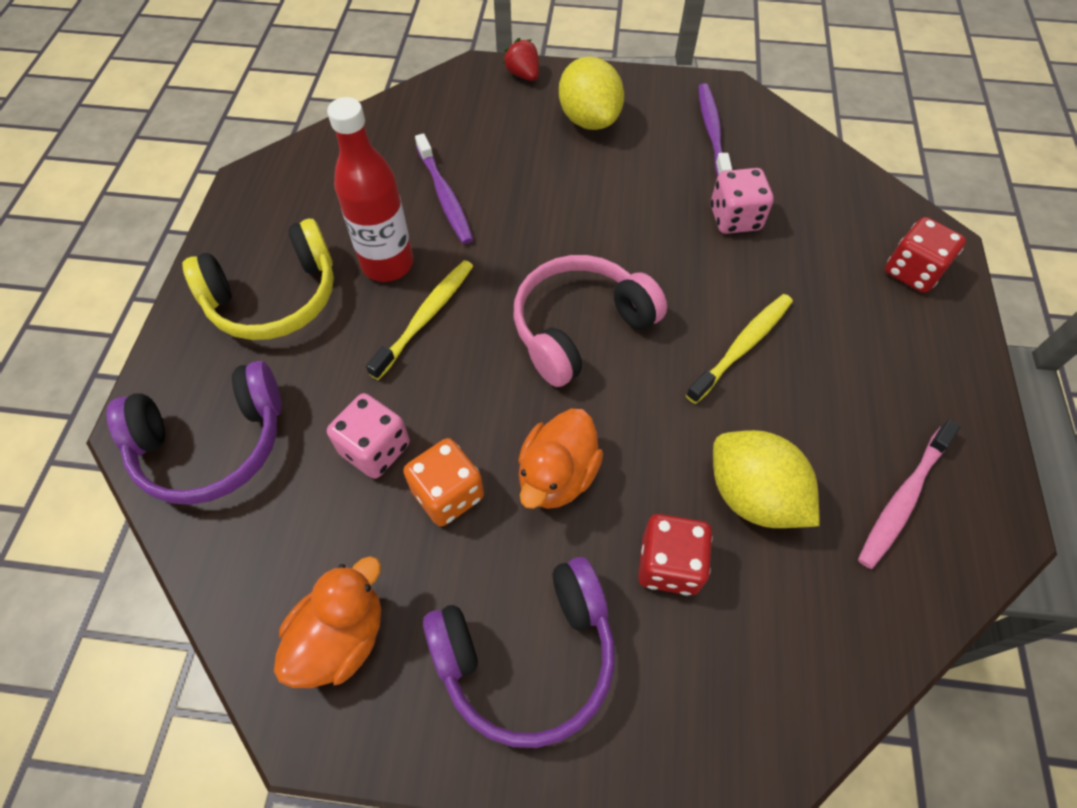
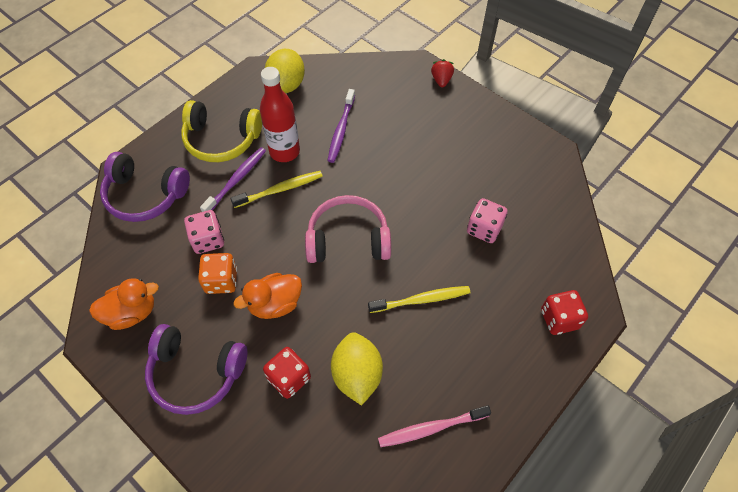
camera: 35 degrees right, 0 degrees up
(589, 120) = (454, 126): yellow lemon -> yellow lemon (287, 85)
(712, 132) = (519, 171): purple toothbrush -> purple toothbrush (236, 180)

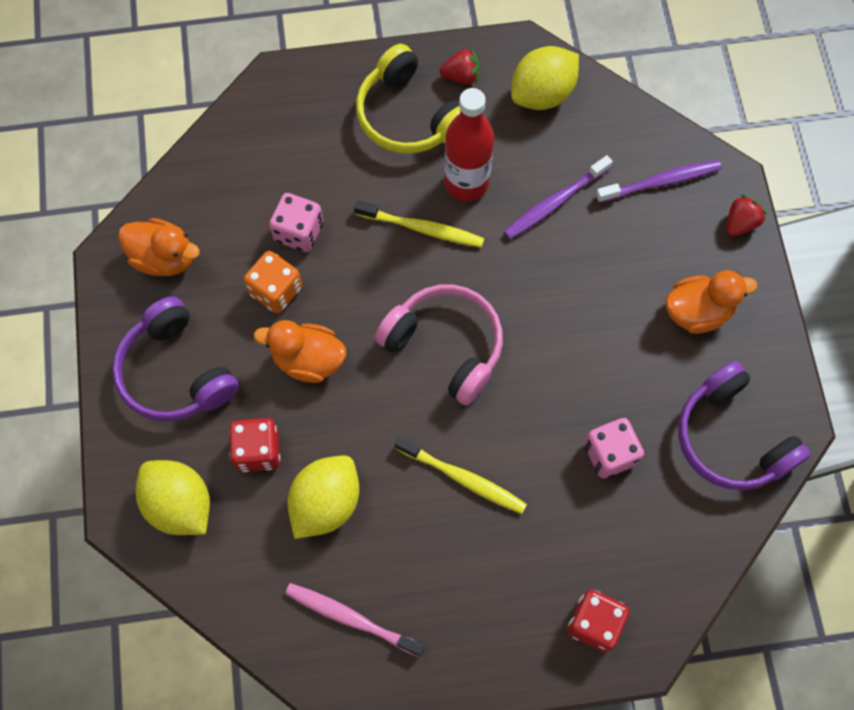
camera: 40 degrees right, 10 degrees up
(145, 195) = (276, 128): purple headphones -> purple headphones (731, 438)
(234, 103) = (461, 76): none -> red strawberry
(236, 180) = (384, 181): purple toothbrush -> purple toothbrush (660, 182)
(266, 450) = (180, 504): none -> yellow lemon
(460, 132) = (697, 312): none -> orange duck

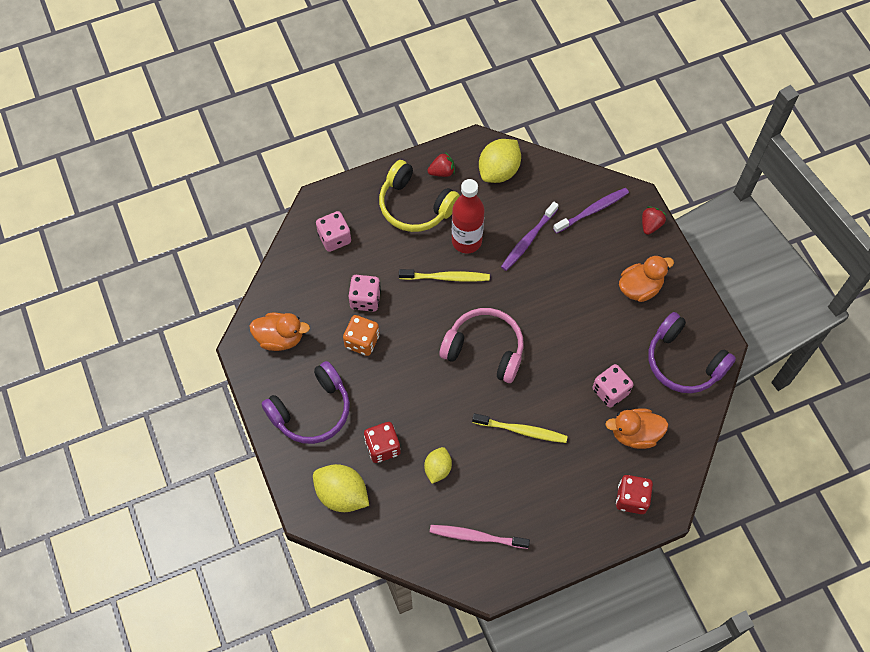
camera: 15 degrees left, 5 degrees down
(175, 373) = (312, 411): purple headphones -> purple headphones turned 75 degrees counterclockwise
(283, 135) = (334, 238): none -> pink dice
(308, 360) = (397, 381): orange duck -> orange duck (635, 434)
(326, 503) = (437, 469): yellow lemon -> yellow lemon, size x0.61

